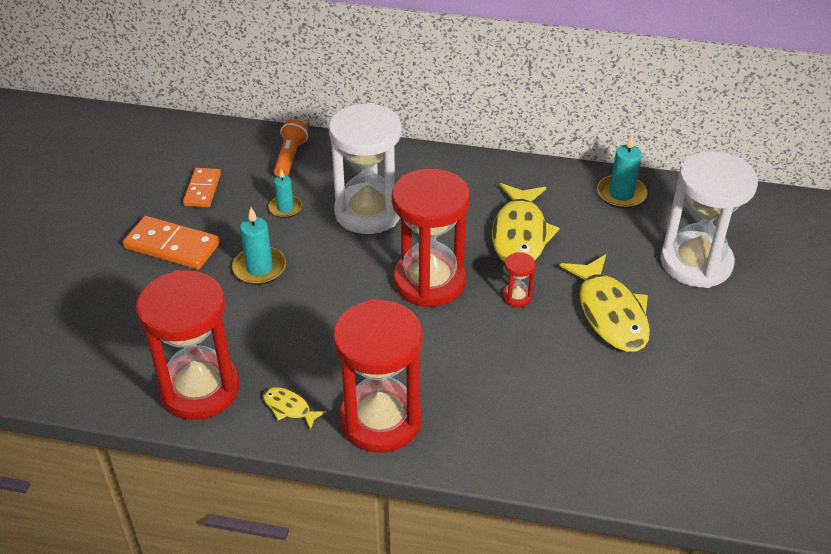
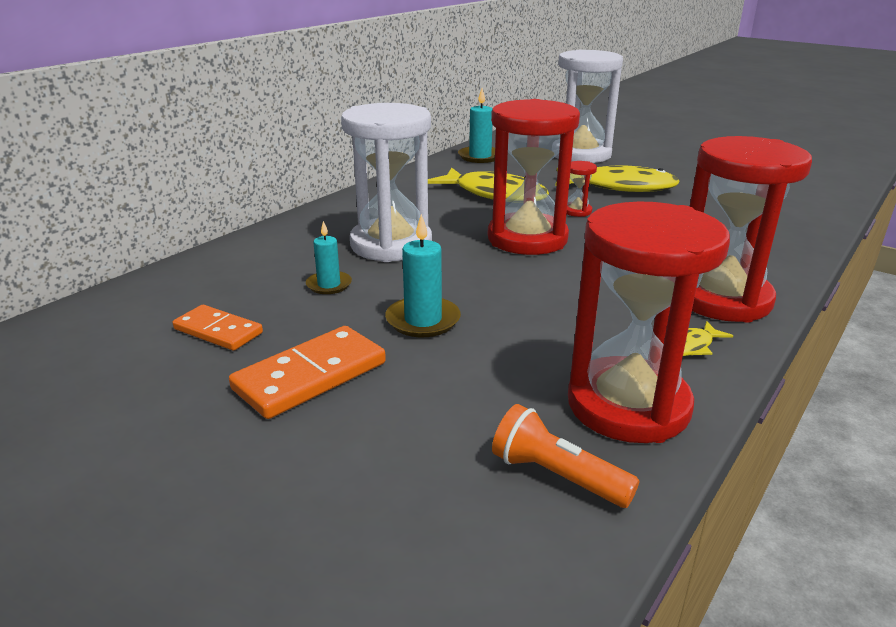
camera: 65 degrees left, 15 degrees down
(290, 157) = (239, 265): orange flashlight -> orange flashlight (556, 476)

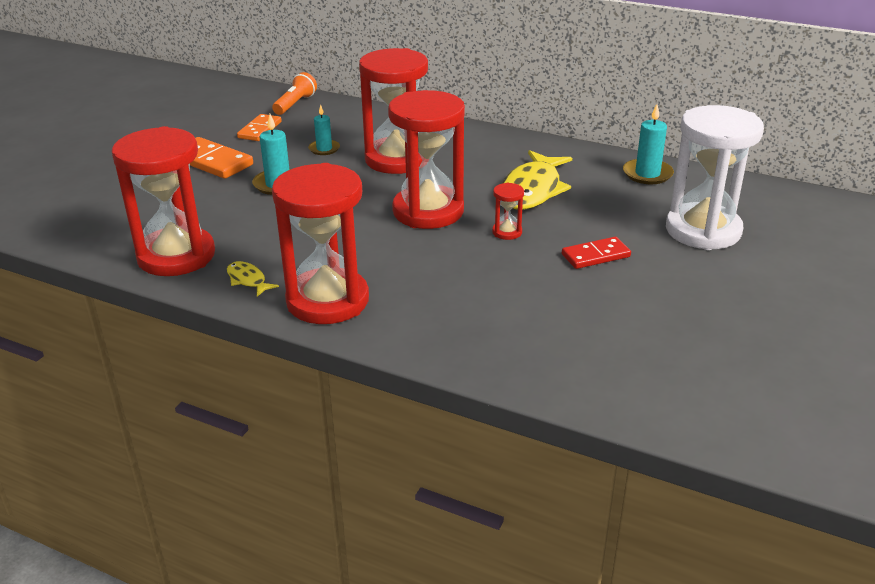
camera: 80 degrees right, 5 degrees up
(391, 245) = (397, 159): white hourglass -> red hourglass
(556, 476) = (115, 235): orange flashlight -> orange flashlight (295, 104)
(620, 187) = (595, 255): yellow fish -> red domino

